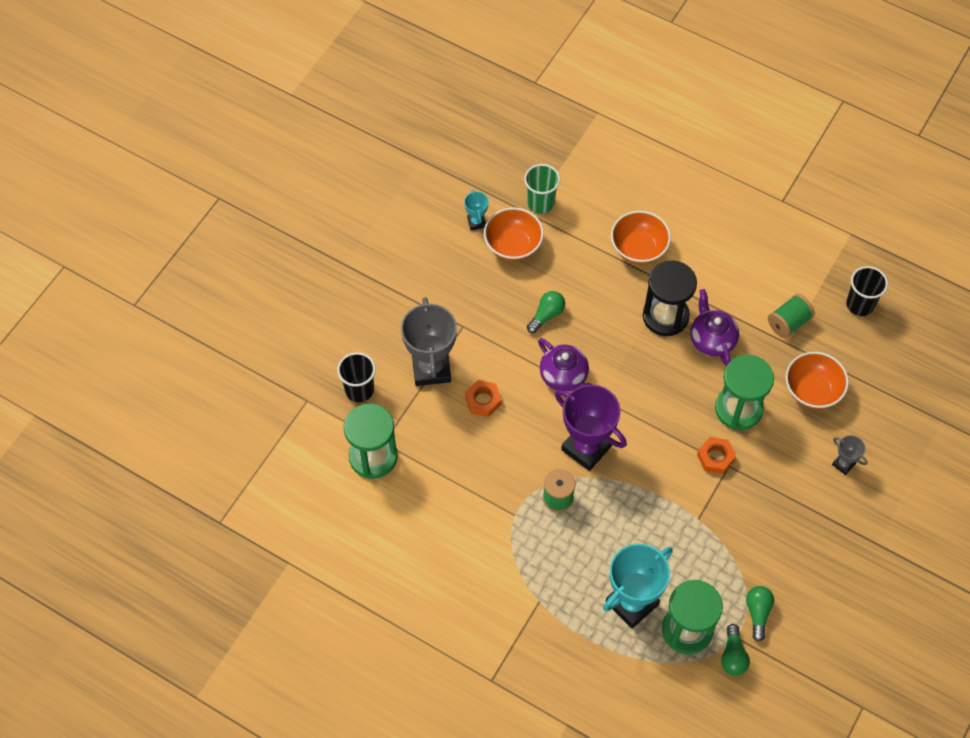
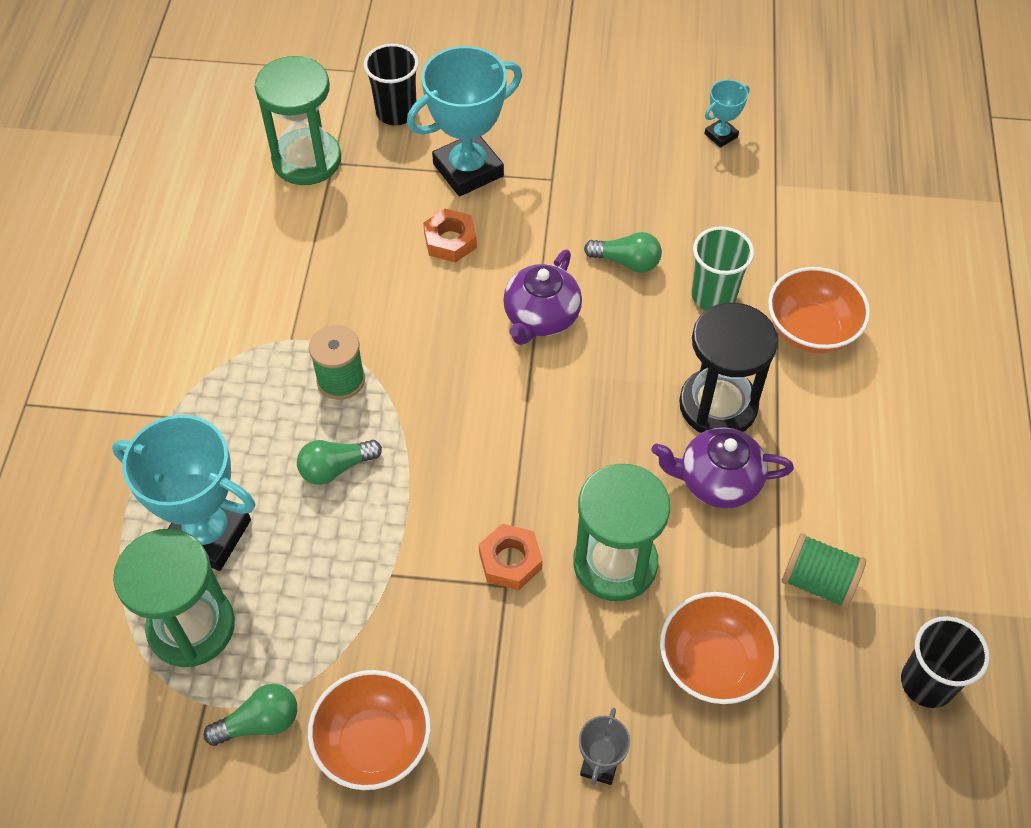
camera: 65 degrees right, 5 degrees down
(431, 368) = (468, 170): grey trophy -> turquoise trophy
(513, 245) = (713, 186): orange bowl -> orange bowl (373, 743)
(540, 203) = (802, 191): green cup -> green cup (713, 296)
(586, 448) = (439, 385): purple trophy -> none
(711, 339) = (717, 481): purple teapot -> purple teapot turned 135 degrees counterclockwise
(733, 656) = (169, 711): green light bulb -> green light bulb (336, 468)

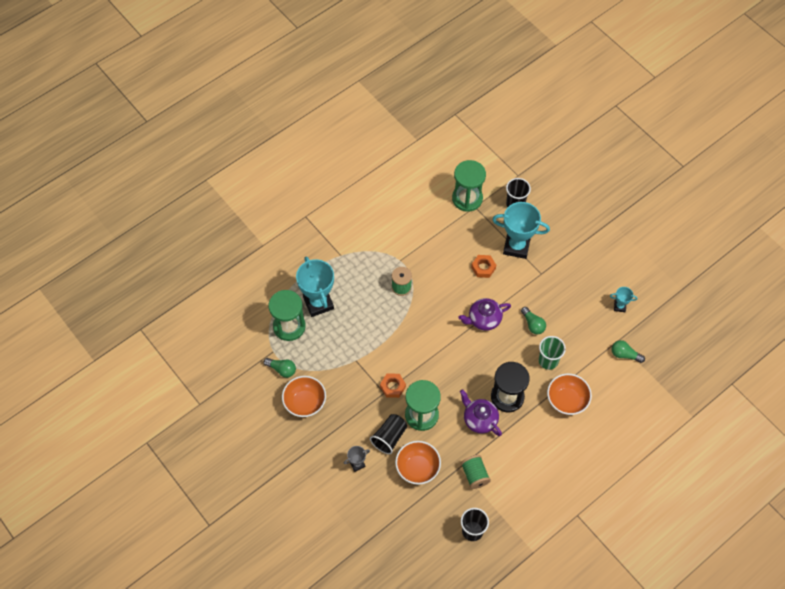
camera: 45 degrees right, 5 degrees up
(336, 468) = (372, 314): green light bulb -> green light bulb (624, 355)
(603, 657) = (389, 437): none -> black cup

